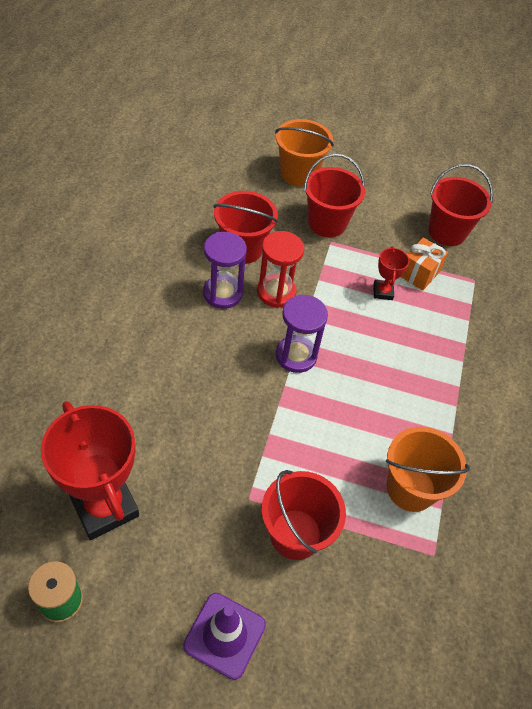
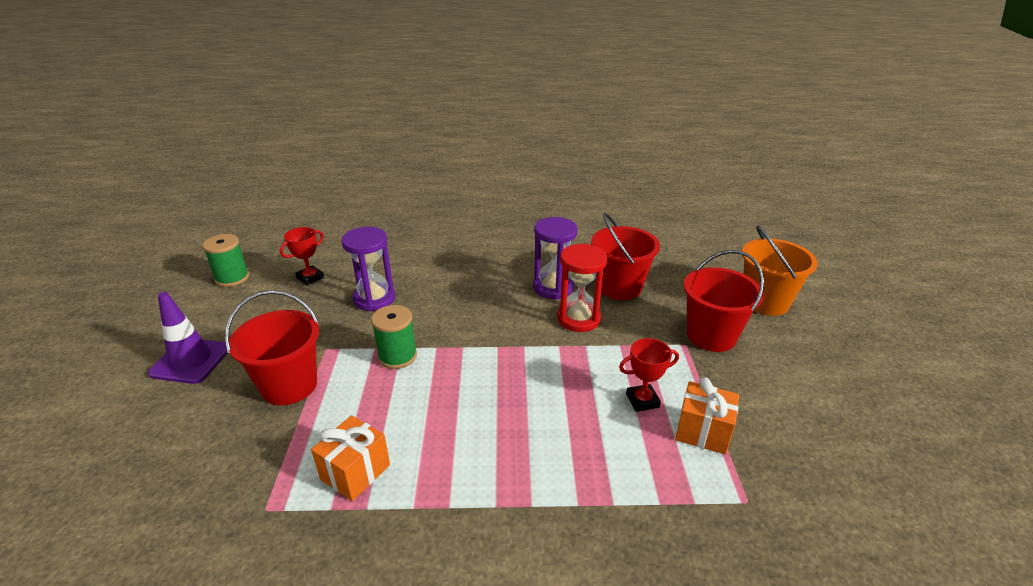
camera: 80 degrees right, 20 degrees down
(104, 506) = (310, 278): red trophy -> red trophy, size x0.47
(281, 438) = (397, 356): none -> green spool
(296, 355) = (503, 347): purple hourglass -> purple hourglass (374, 299)
(410, 488) = (355, 472): orange bucket -> orange gift
(447, 232) = (814, 453): red bucket -> none

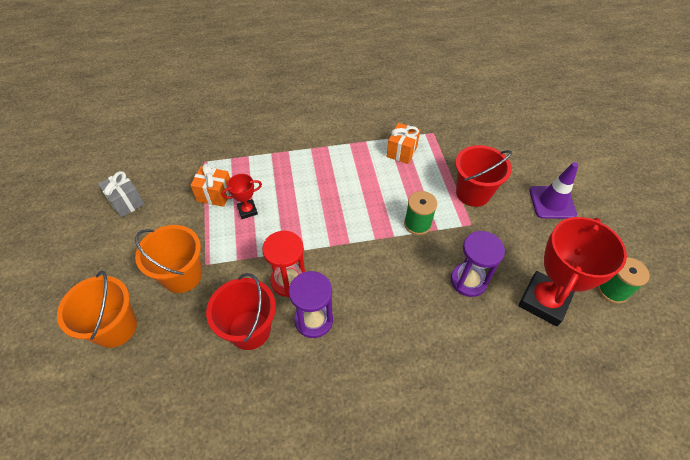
camera: 170 degrees right, 20 degrees up
(310, 278) = (544, 301): red trophy -> red trophy, size x2.15
(711, 336) = (182, 275): red bucket -> orange bucket
(851, 437) = (126, 202): none -> grey gift

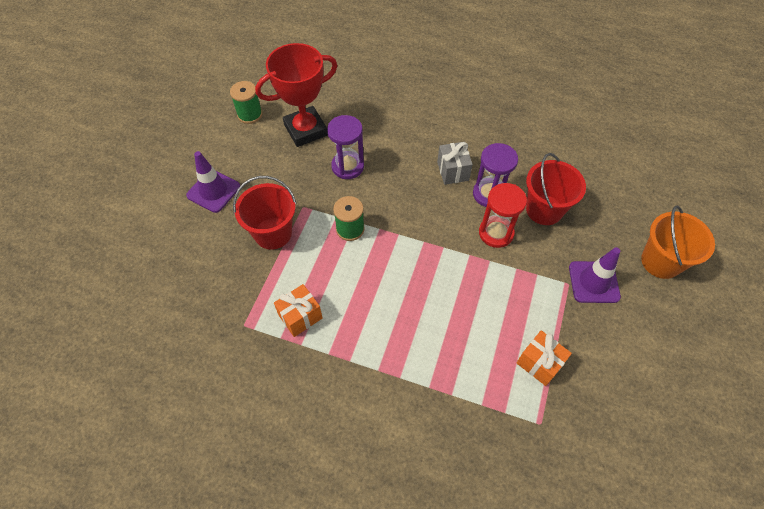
camera: 150 degrees left, 5 degrees up
(126, 202) = (647, 404): grey gift -> grey gift (452, 171)
(182, 275) = (593, 282): orange bucket -> purple traffic cone
(247, 211) = (509, 323): red trophy -> none

